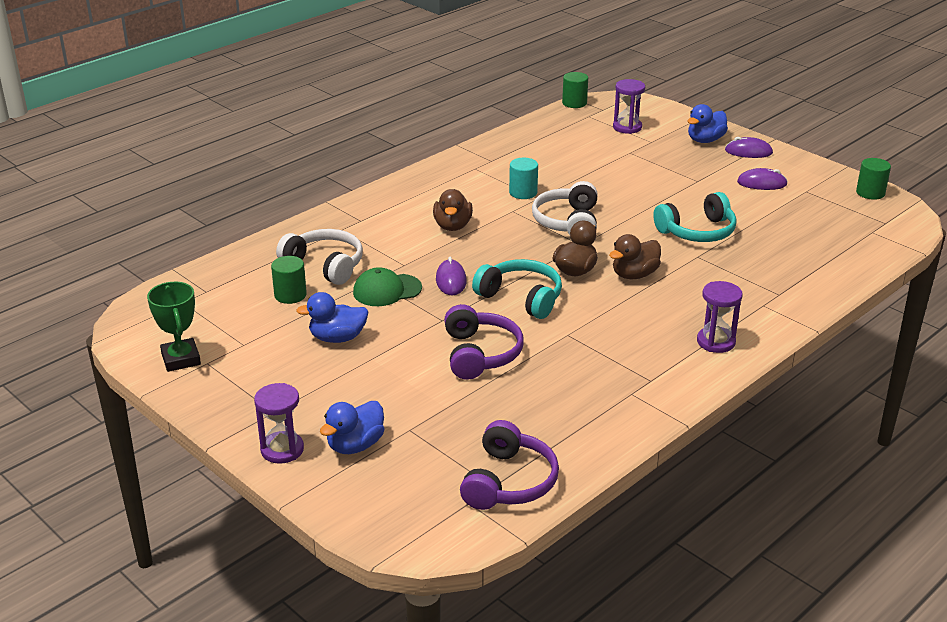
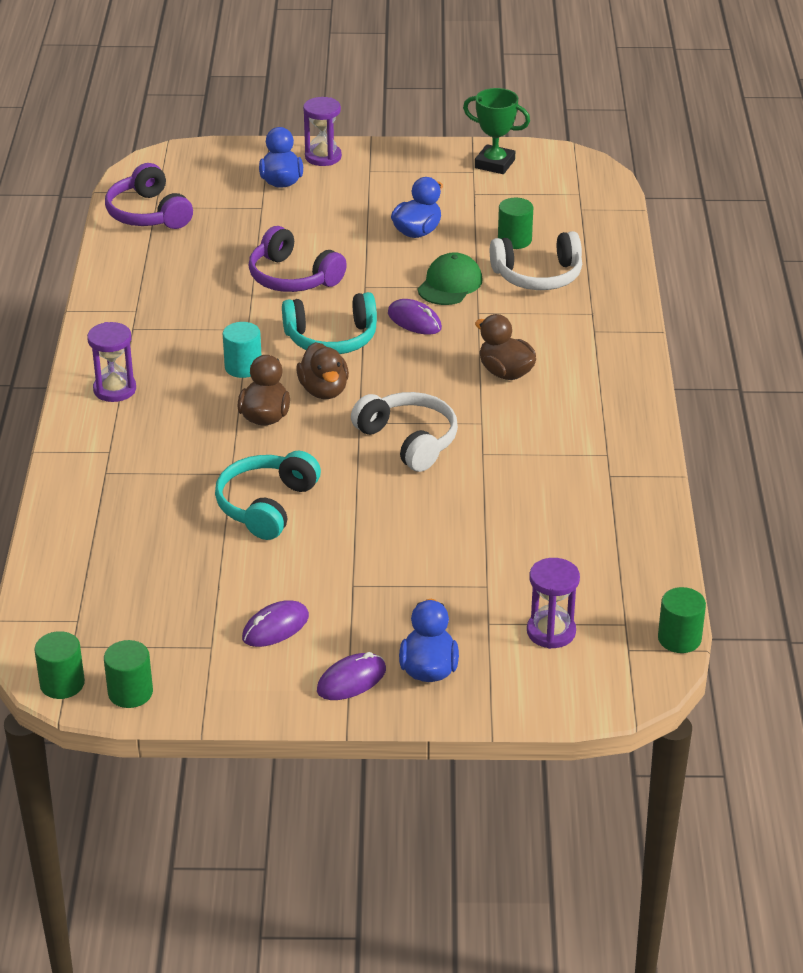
camera: 135 degrees right, 5 degrees up
(523, 192) = (507, 451): turquoise cylinder -> turquoise cylinder (243, 367)
(906, 211) = (62, 684): none -> green cylinder

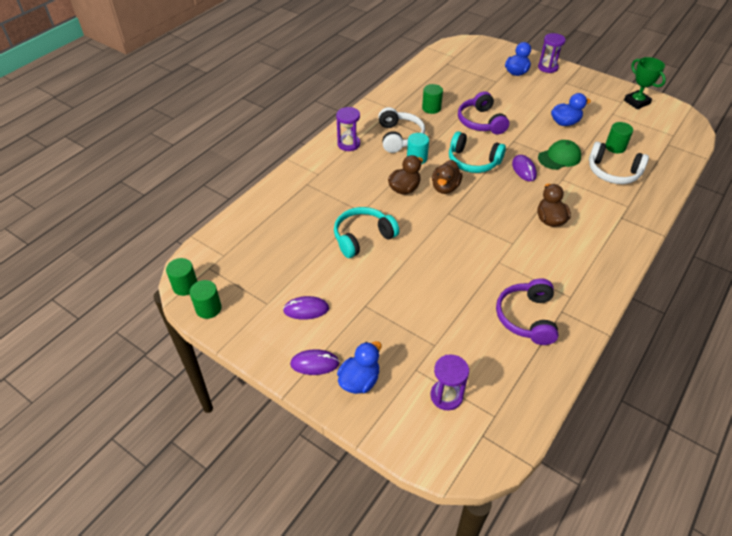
camera: 35 degrees right, 10 degrees up
(148, 214) = (440, 65): purple headphones -> purple headphones (526, 317)
(409, 440) = (465, 235): white headphones -> white headphones (399, 137)
(679, 638) = (520, 446): green cylinder -> green cylinder (431, 108)

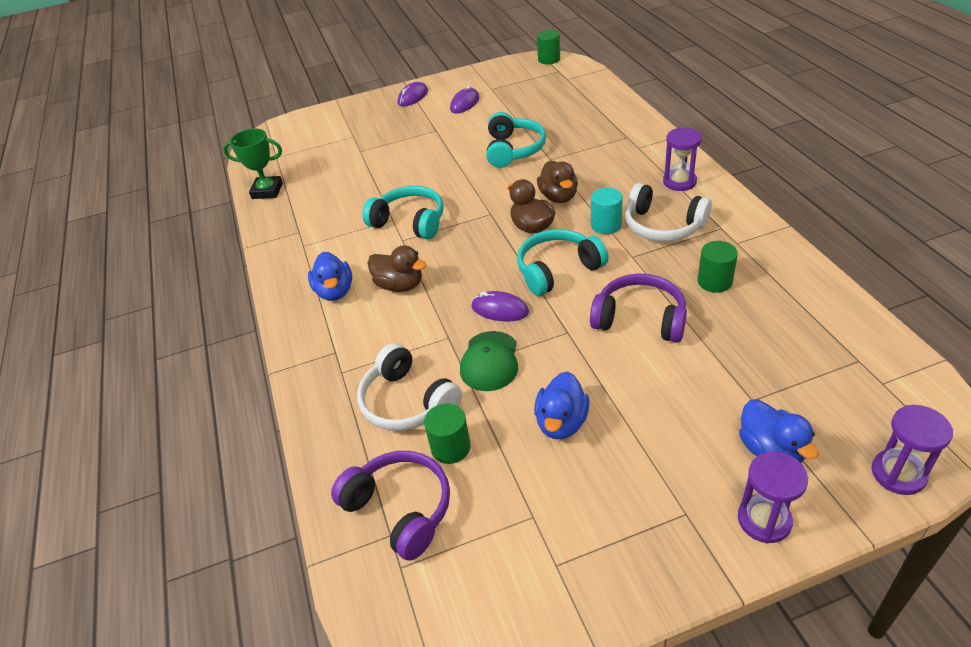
camera: 130 degrees right, 5 degrees down
(208, 308) = (514, 65): green cylinder -> none
(359, 380) = (376, 111): blue duck -> blue duck (335, 291)
(446, 396) = (317, 142): purple hourglass -> purple hourglass (898, 474)
(492, 250) = (410, 222): none -> turquoise headphones
(526, 317) = (320, 208): purple headphones -> purple headphones (400, 509)
(613, 172) = (407, 402): white headphones -> white headphones turned 105 degrees counterclockwise
(636, 102) = (535, 594): green trophy -> green trophy (267, 191)

